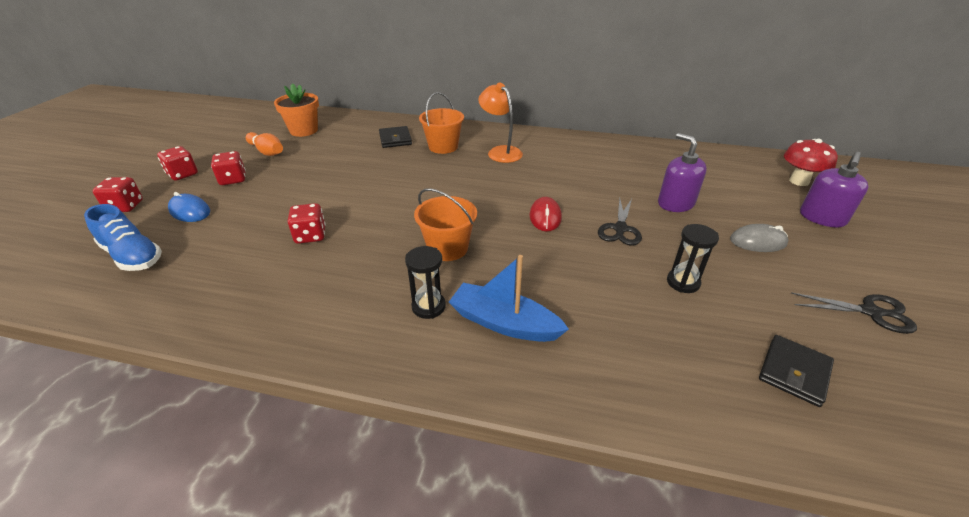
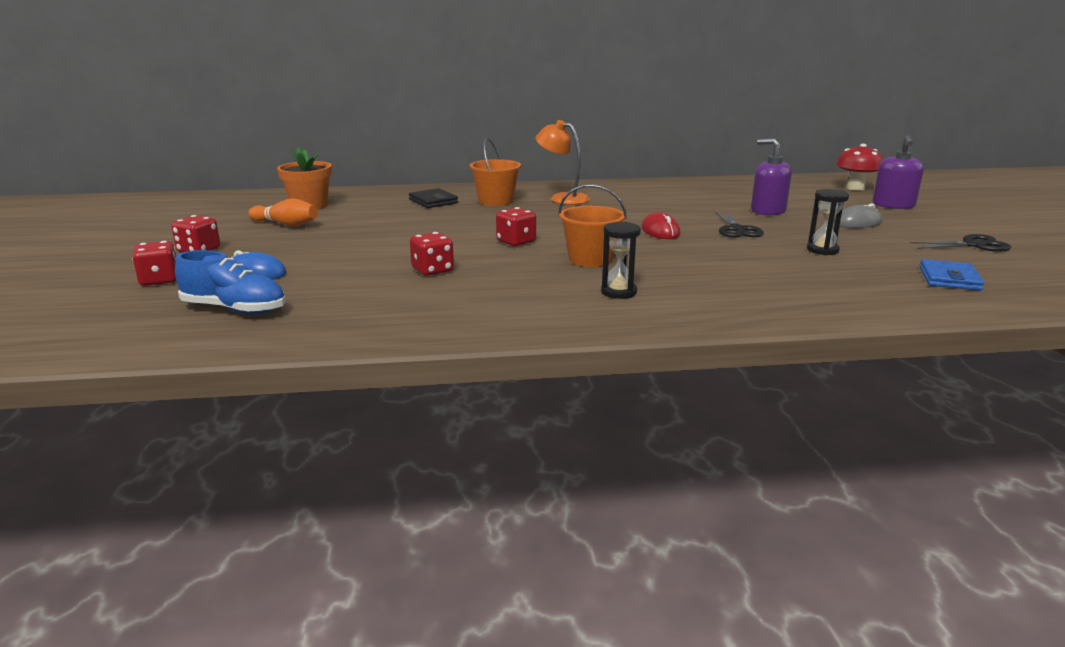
camera: 20 degrees left, 15 degrees down
(233, 179) = (274, 247): red dice -> red dice (516, 242)
(504, 323) = (699, 290): blue boat -> none
(794, 372) = (949, 279): black wallet -> blue wallet

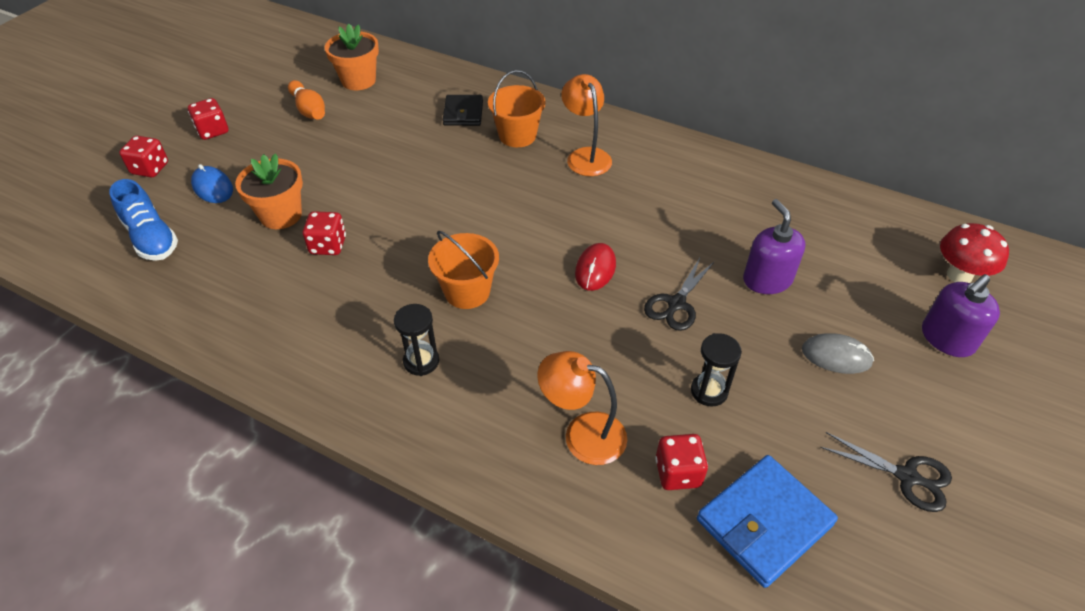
camera: 35 degrees right, 25 degrees up
(357, 269) = (281, 215): none -> orange flower pot
(516, 242) = (444, 227): red dice -> red dice (678, 472)
(788, 284) = (582, 434): none -> orange lamp
(949, 279) = (764, 522): blue wallet -> blue wallet, size x1.55

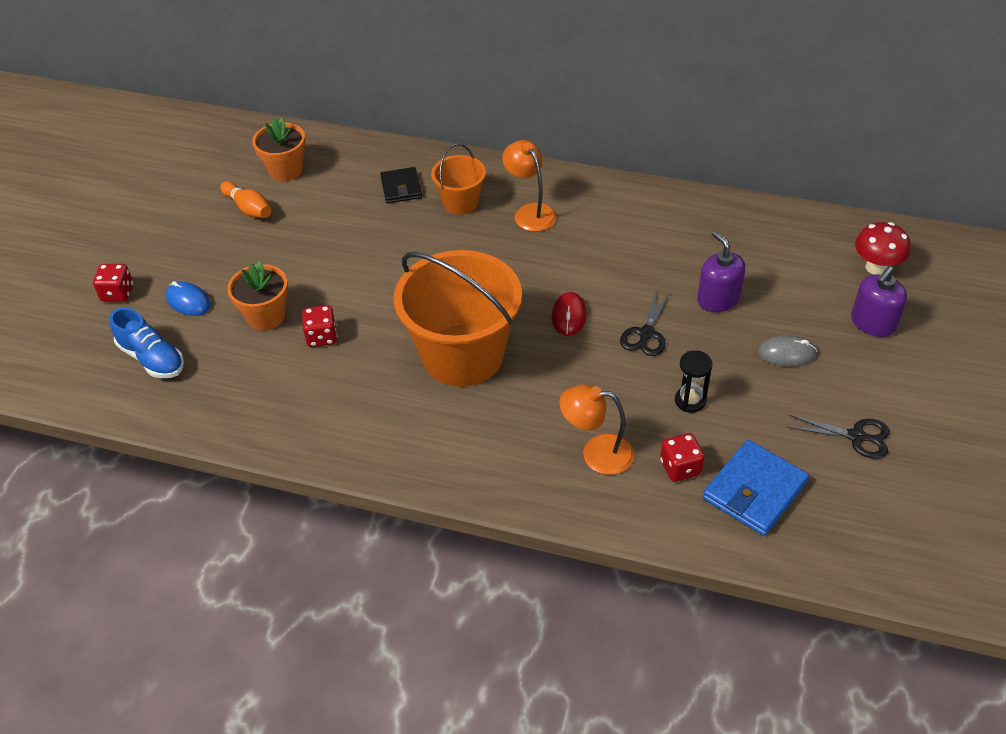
camera: 10 degrees left, 0 degrees up
(213, 131) = (162, 245): red dice -> none
(421, 361) = (444, 421): black hourglass -> none
(467, 291) = (463, 355): orange bucket -> orange bucket, size x2.00

